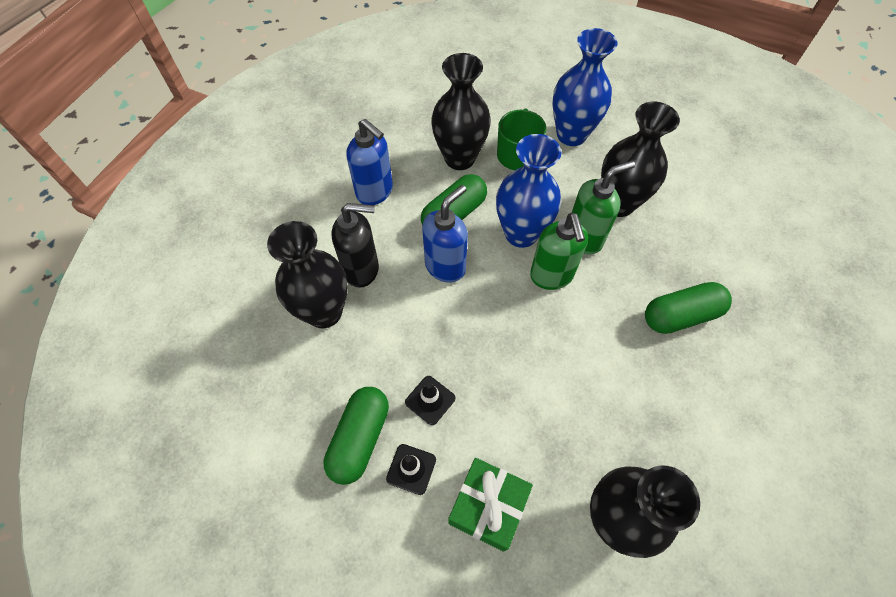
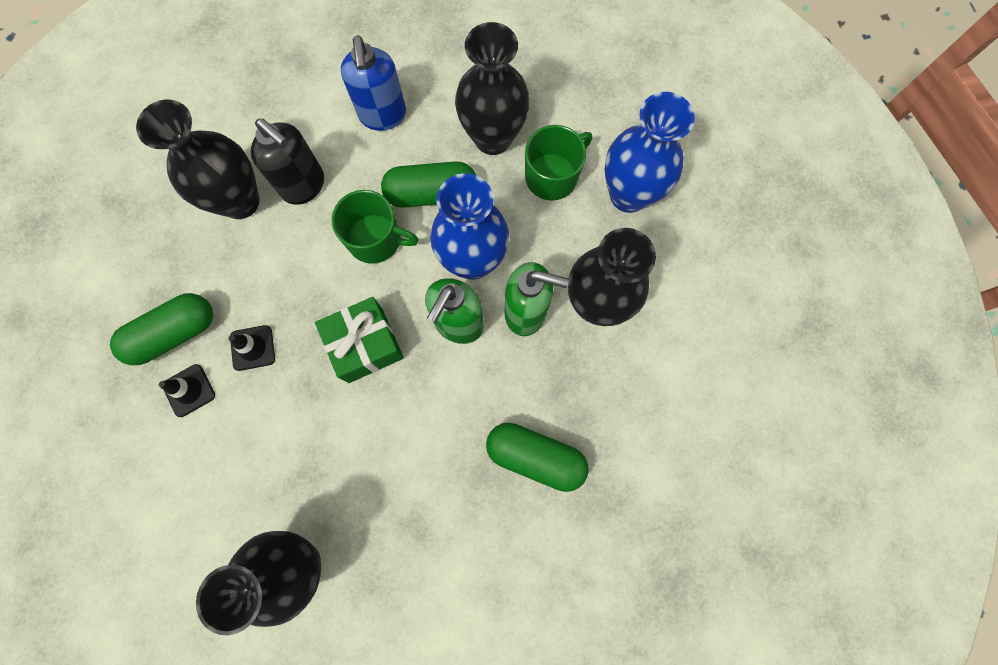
camera: 40 degrees right, 15 degrees up
(445, 266) = (375, 239): blue soap dispenser -> green mug
(488, 507) = (216, 469): green gift -> green gift (365, 345)

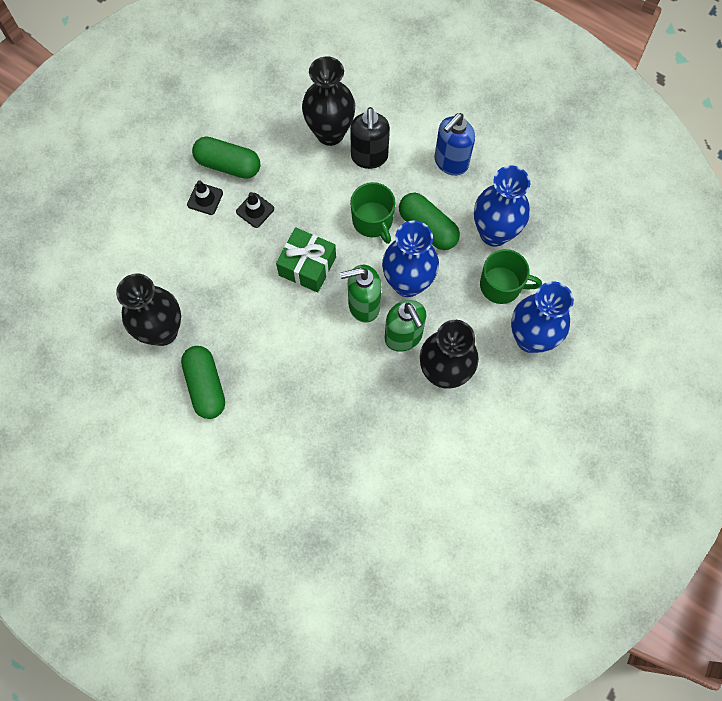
camera: 50 degrees right, 5 degrees down
(493, 138) = (494, 233): black vase -> blue vase
(535, 457) = (323, 409): green capsule -> green capsule (205, 386)

